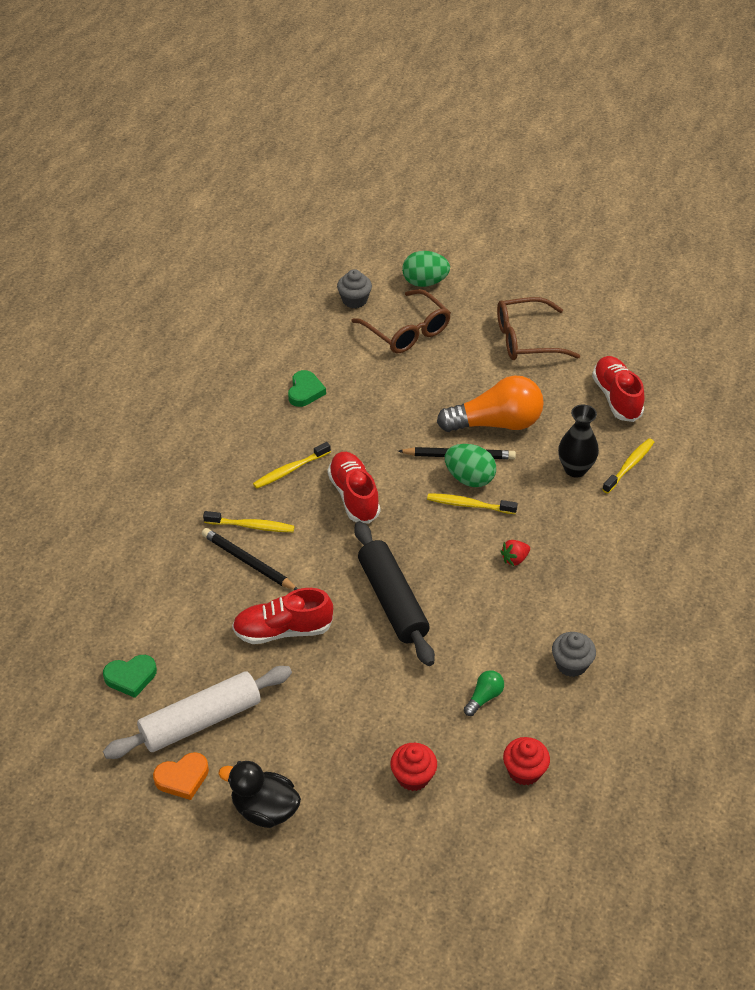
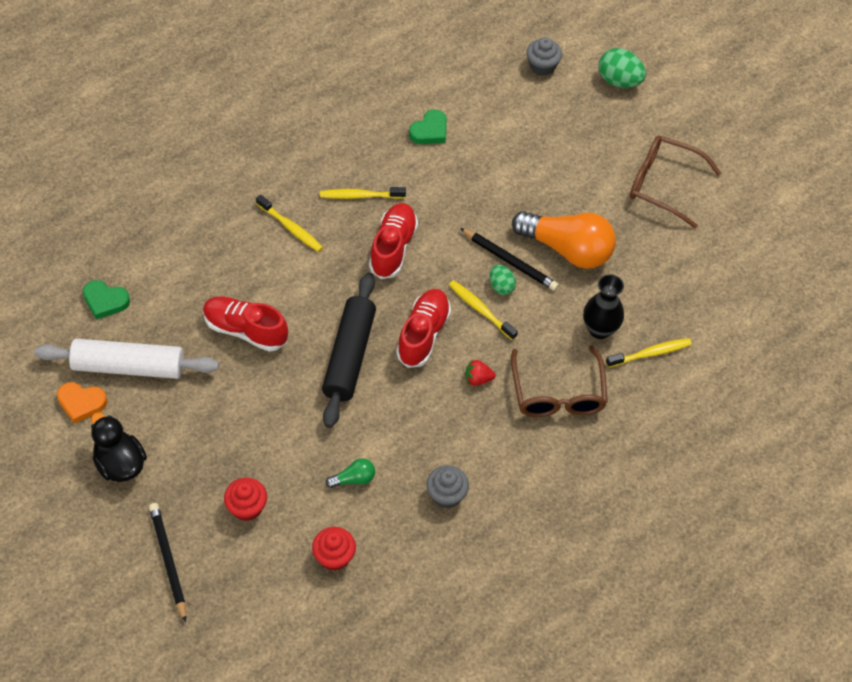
camera: 30 degrees right, 10 degrees up
(248, 561) = (264, 257): black pencil -> black pencil (168, 561)
(407, 331) = (563, 120): brown glasses -> brown glasses (558, 394)
(469, 478) = (501, 286): green egg -> green egg, size x0.61
(616, 398) = (696, 284): red shoe -> red shoe (423, 334)

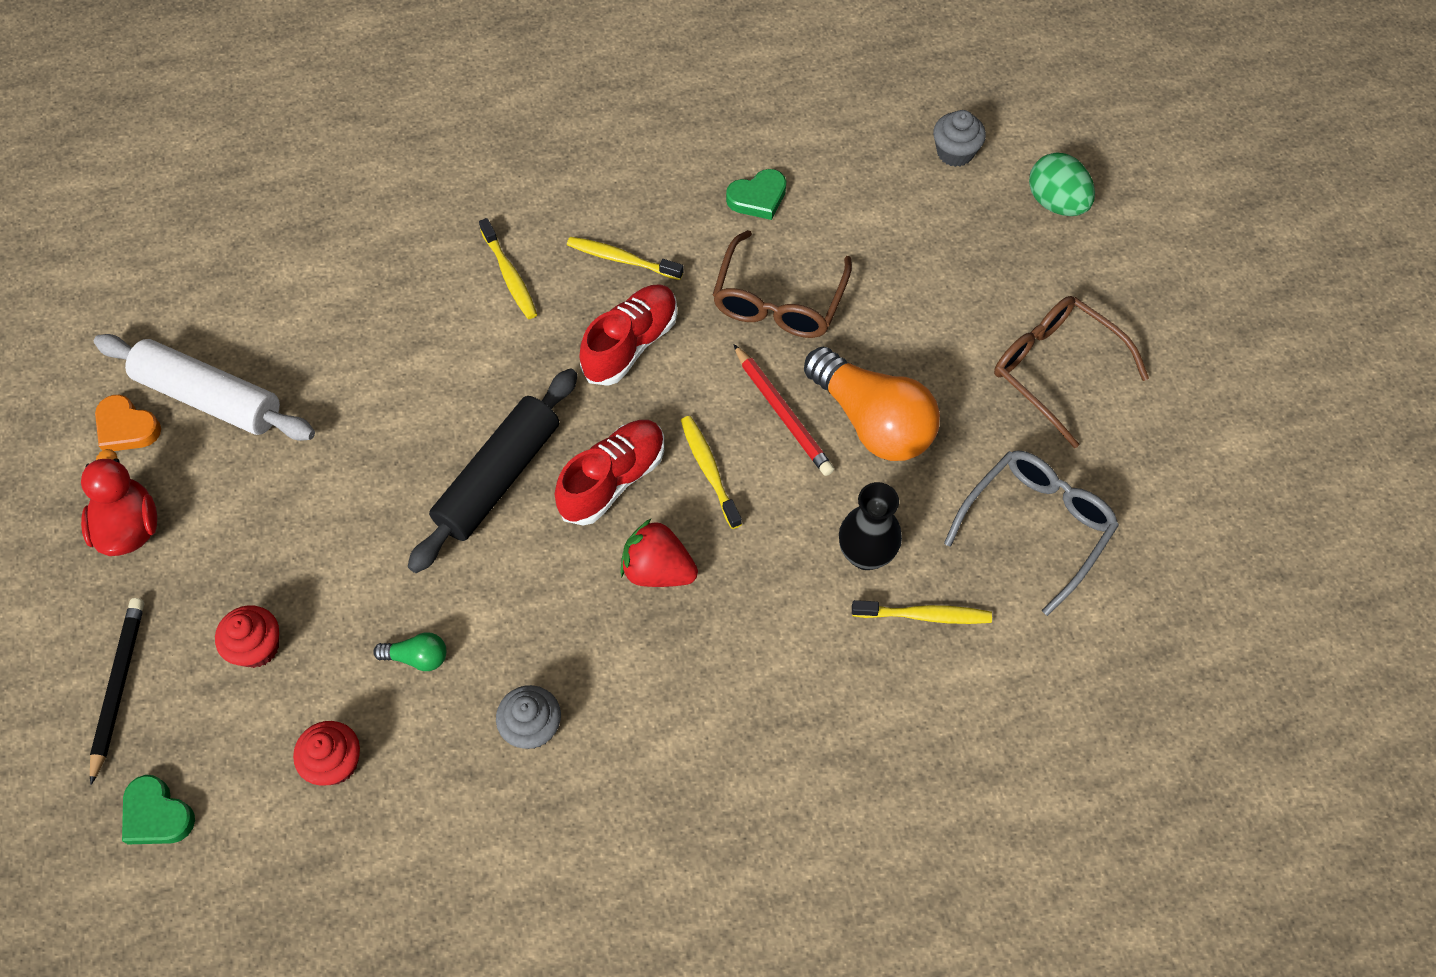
camera: 25 degrees right, 5 degrees up
(105, 301) = (227, 301): green heart -> green heart (157, 815)
(120, 464) = (130, 527): black duck -> red duck
(245, 330) = (381, 396): red shoe -> none
(478, 379) = (658, 570): red strawberry -> red strawberry, size x1.70
(501, 286) = (753, 445): green egg -> none
(510, 261) = (782, 414): black pencil -> red pencil
(558, 394) = (761, 631): brown glasses -> brown glasses (778, 301)
(692, 281) = (1036, 526): none -> grey glasses

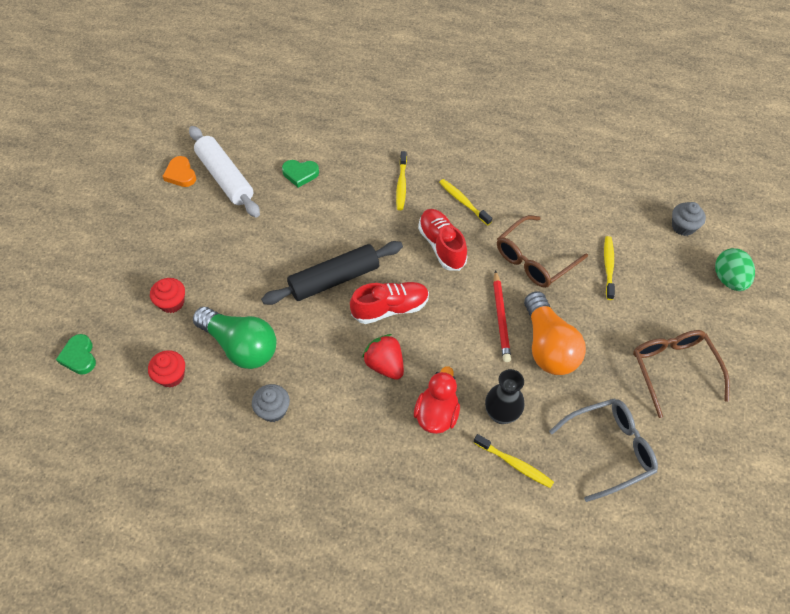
camera: 30 degrees right, 5 degrees down
(119, 686) = (102, 289): black pencil -> none
(130, 527) = (153, 219): red duck -> red duck (436, 414)
(417, 657) = (241, 346): green light bulb -> green light bulb, size x2.33
(631, 344) = (442, 245): red shoe -> red shoe turned 90 degrees counterclockwise
(709, 471) = (443, 328): yellow toothbrush -> yellow toothbrush (608, 267)
(758, 198) = (555, 203): green heart -> green heart (300, 174)

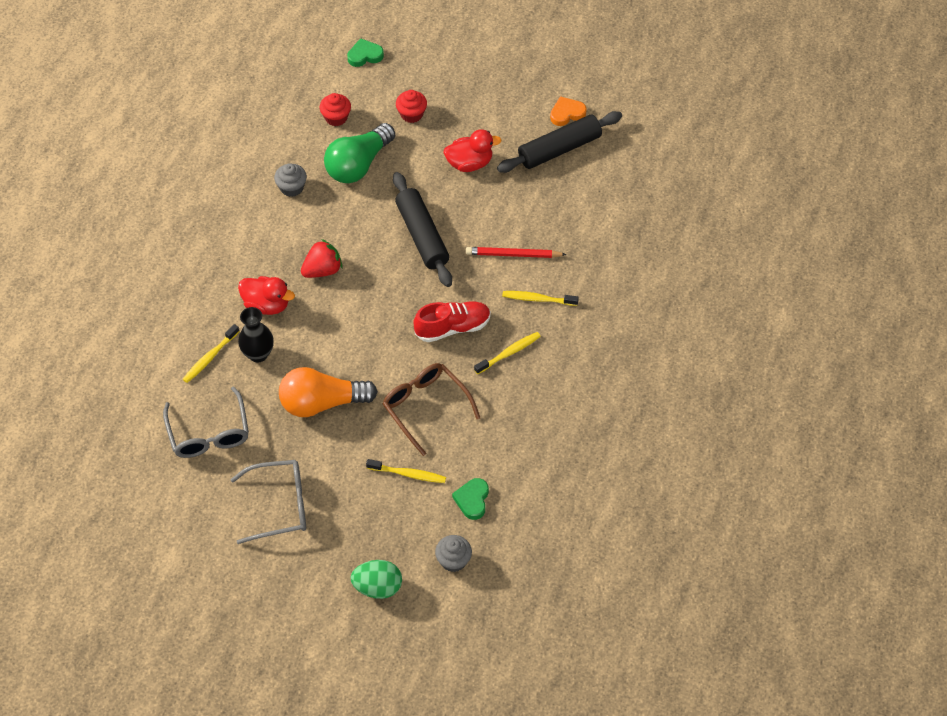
camera: 95 degrees right, 0 degrees up
(225, 178) = (559, 149): white rolling pin -> black rolling pin
(241, 247) = (469, 163): none -> red duck
(300, 174) = (560, 211): green heart -> green heart (472, 500)
(390, 308) = (383, 278): red shoe -> none
(500, 318) = (359, 367): red pencil -> red pencil (513, 254)
(673, 369) = (280, 505): brown glasses -> grey glasses

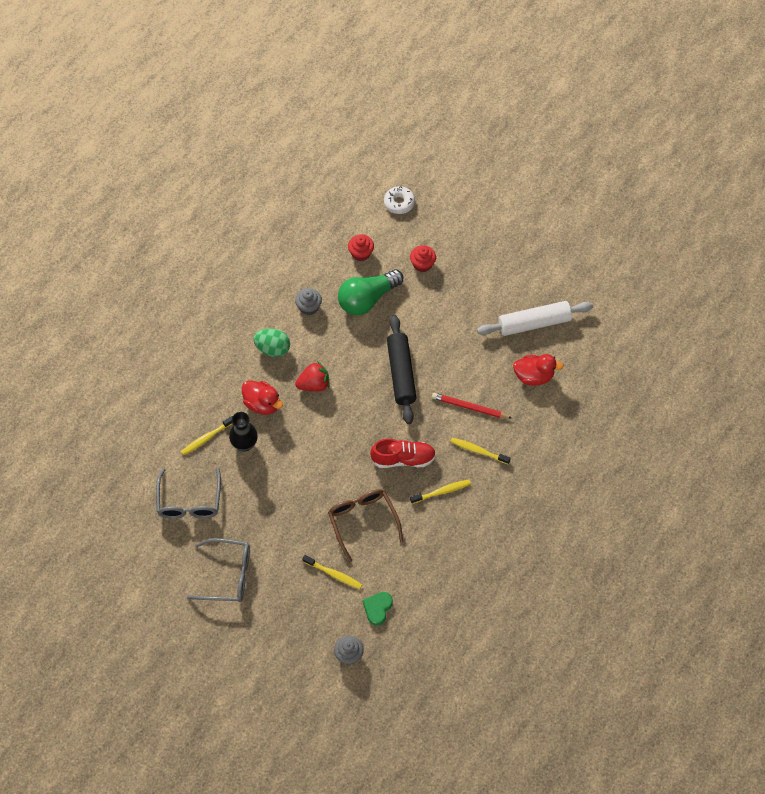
camera: 15 degrees right, 5 degrees up
(322, 402) = (283, 497): orange light bulb -> none
(365, 55) = (399, 203): green heart -> white donut
(378, 587) = (284, 661): green egg -> green egg (273, 349)
(469, 163) = (457, 319): red duck -> red duck (534, 376)
(559, 149) = (534, 323): black rolling pin -> white rolling pin
(567, 113) = (549, 292): orange heart -> none

